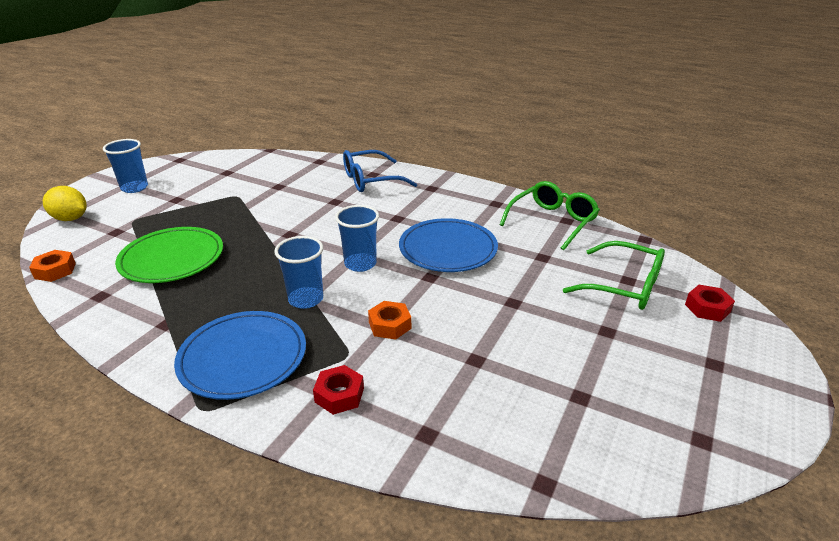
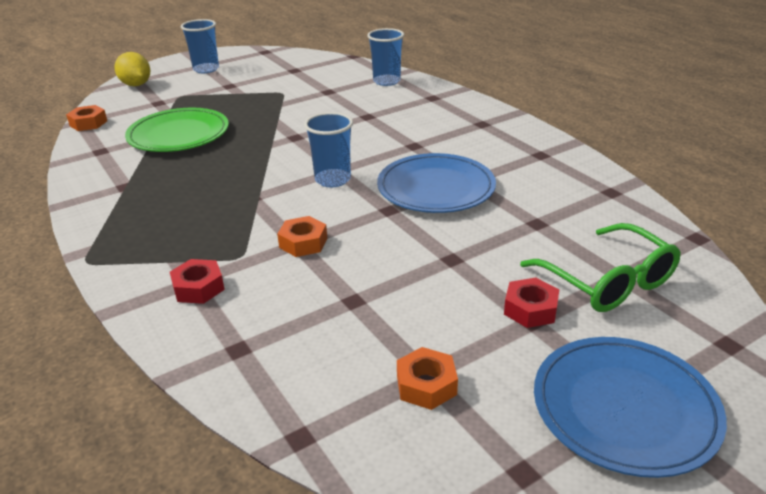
camera: 30 degrees right, 0 degrees up
(243, 358) = (154, 231): blue plate -> blue plate (624, 408)
(306, 299) = (252, 198): blue cup -> blue cup (386, 81)
(370, 180) = (424, 103): blue glasses -> none
(552, 221) = (591, 189): green glasses -> none
(588, 405) = (426, 385): none -> orange nut
(707, 308) = (699, 339): red nut -> red nut (530, 309)

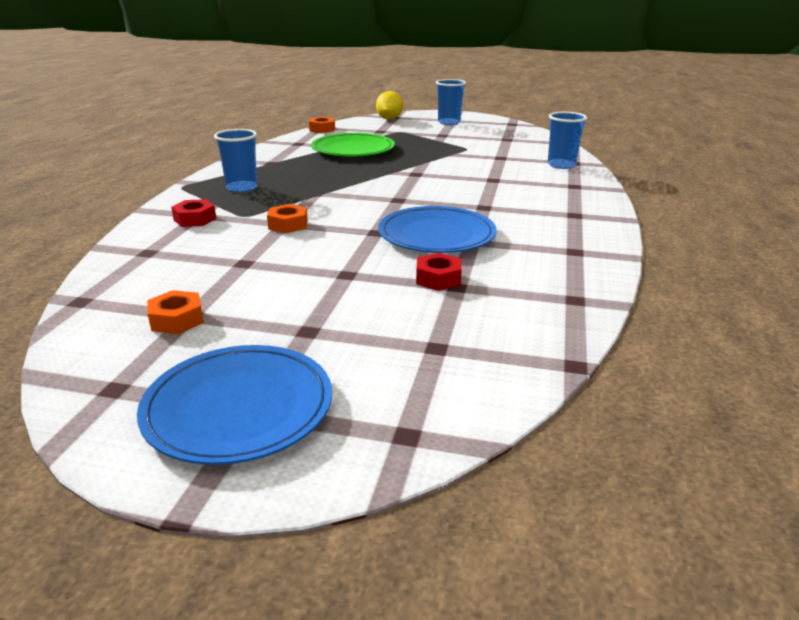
camera: 45 degrees right, 5 degrees down
(332, 180) = (382, 203): blue cup -> blue cup (242, 188)
(530, 309) = (323, 325): red nut -> red nut (438, 279)
(608, 281) = (417, 344): green glasses -> none

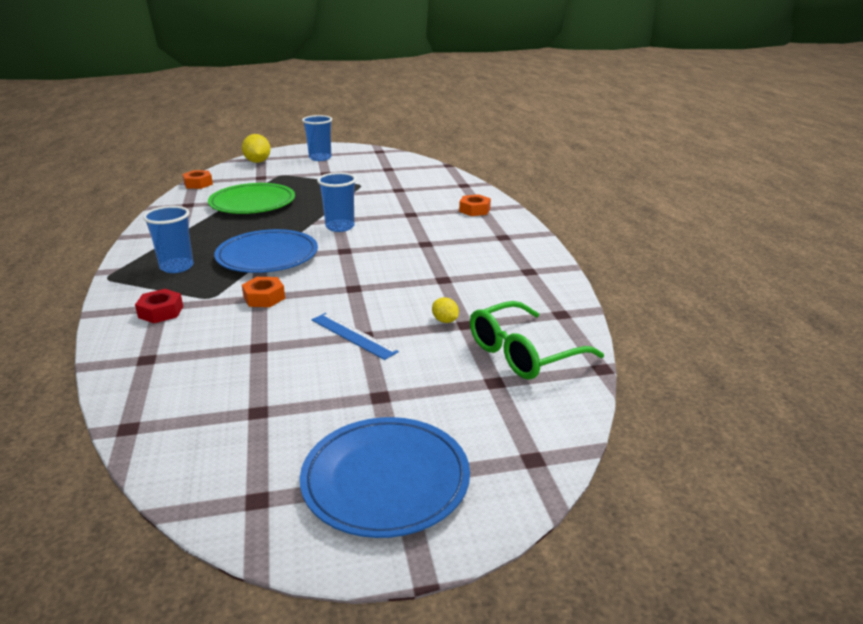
camera: 25 degrees left, 0 degrees up
(177, 320) = (250, 419): orange nut -> orange nut (474, 210)
(335, 272) = (353, 335): none -> blue ruler
(436, 235) = (409, 279): blue plate -> blue plate (267, 256)
(438, 279) = (445, 321): red nut -> yellow lemon
(494, 328) = (523, 353): none -> green glasses
(561, 165) = (455, 189): blue cup -> blue cup (340, 227)

